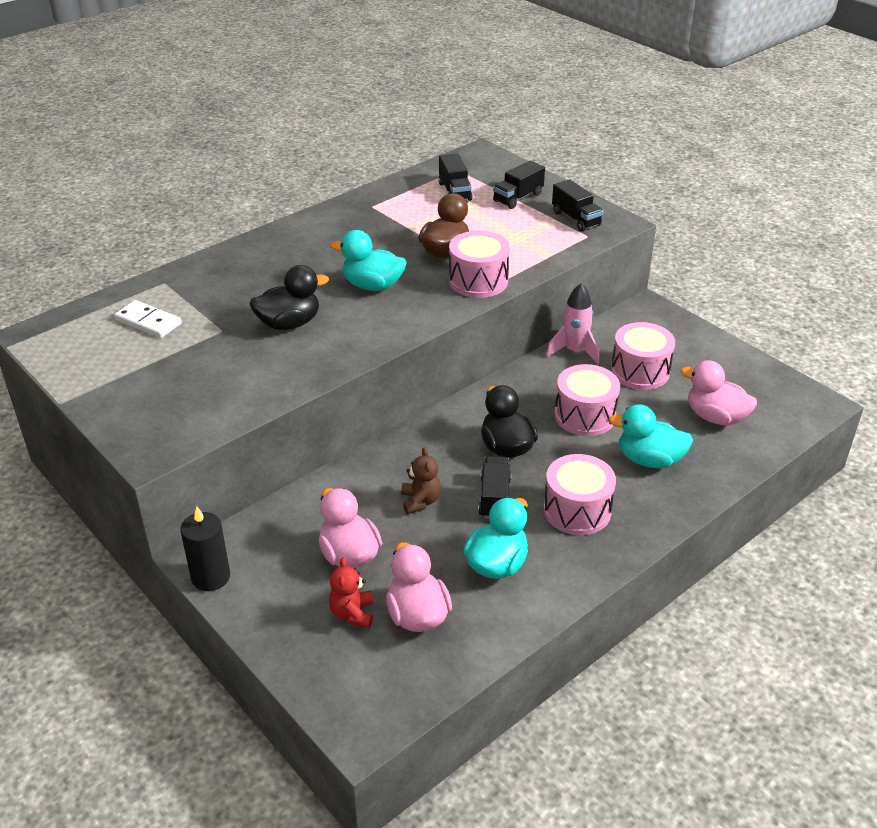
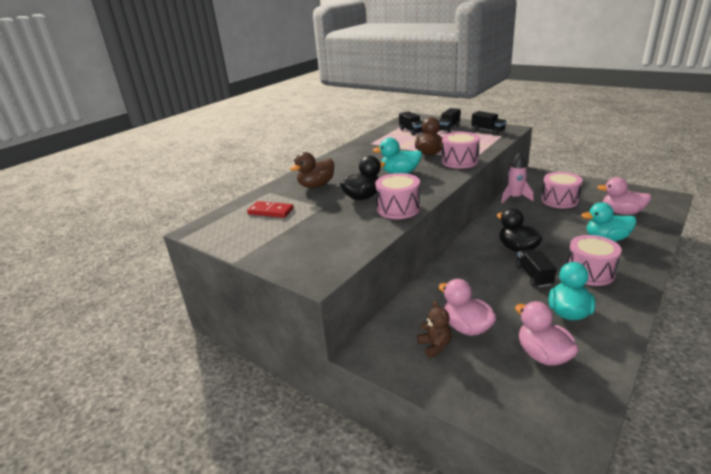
camera: 10 degrees left, 10 degrees down
(148, 322) = (271, 211): white domino -> red domino
(211, 577) = (379, 363): black candle -> none
(237, 284) = (316, 185): none -> brown duck
(352, 613) = (497, 364): red teddy bear -> none
(420, 501) = (489, 287): brown teddy bear -> brown teddy bear (435, 346)
(585, 416) = (548, 225): pink drum -> pink drum (398, 209)

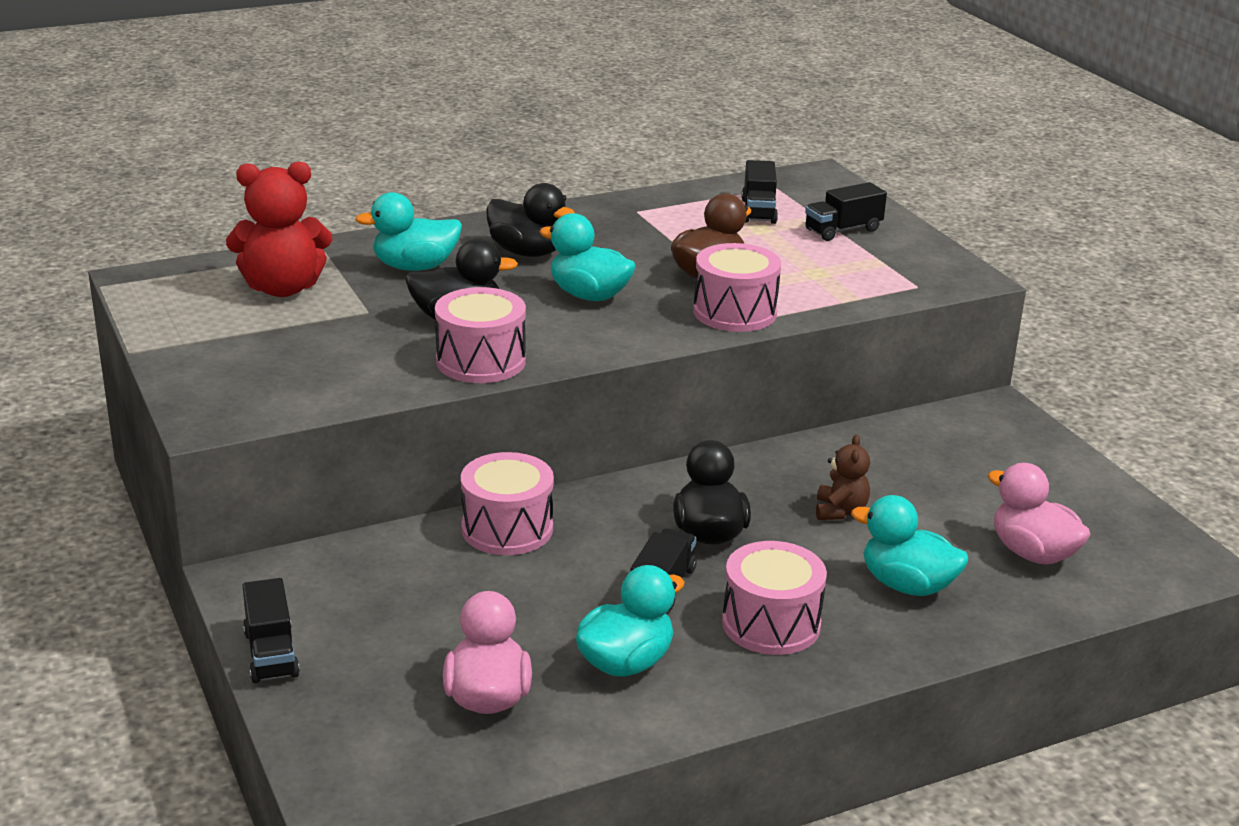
camera: 25 degrees right, 0 degrees up
(271, 211) = (283, 288): red domino -> red teddy bear
(316, 185) = (415, 267): brown duck -> turquoise duck
(353, 167) = (527, 252): none -> black duck
(435, 346) = (350, 614): brown teddy bear -> brown teddy bear (840, 511)
(466, 327) = (433, 612): pink duck -> none
(488, 131) = (912, 265): black truck -> black truck (271, 654)
(515, 198) = (864, 440): pink rocket -> none
(559, 200) = (948, 480): pink drum -> pink drum (507, 529)

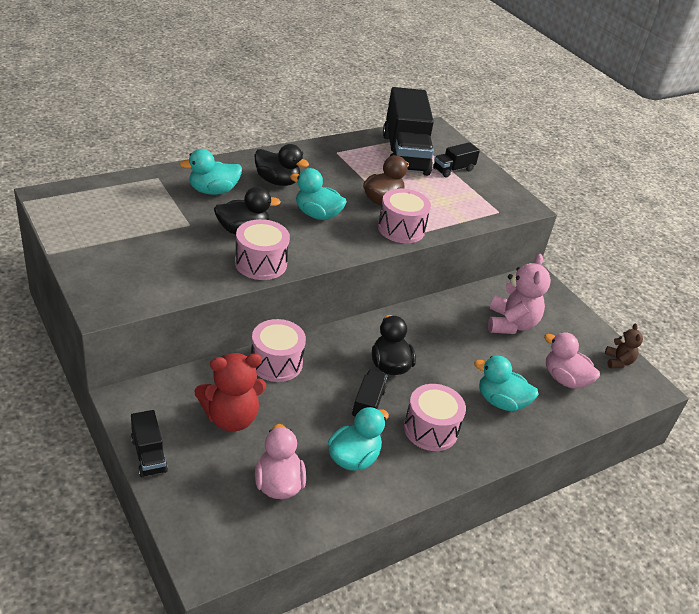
camera: 10 degrees left, 10 degrees up
(283, 288) = (136, 205): red teddy bear -> red teddy bear (231, 418)
(758, 211) = (405, 154): black truck -> black truck, size x2.18
(840, 511) = (459, 350): brown teddy bear -> brown teddy bear (618, 361)
(941, 473) = (511, 324): none -> pink teddy bear

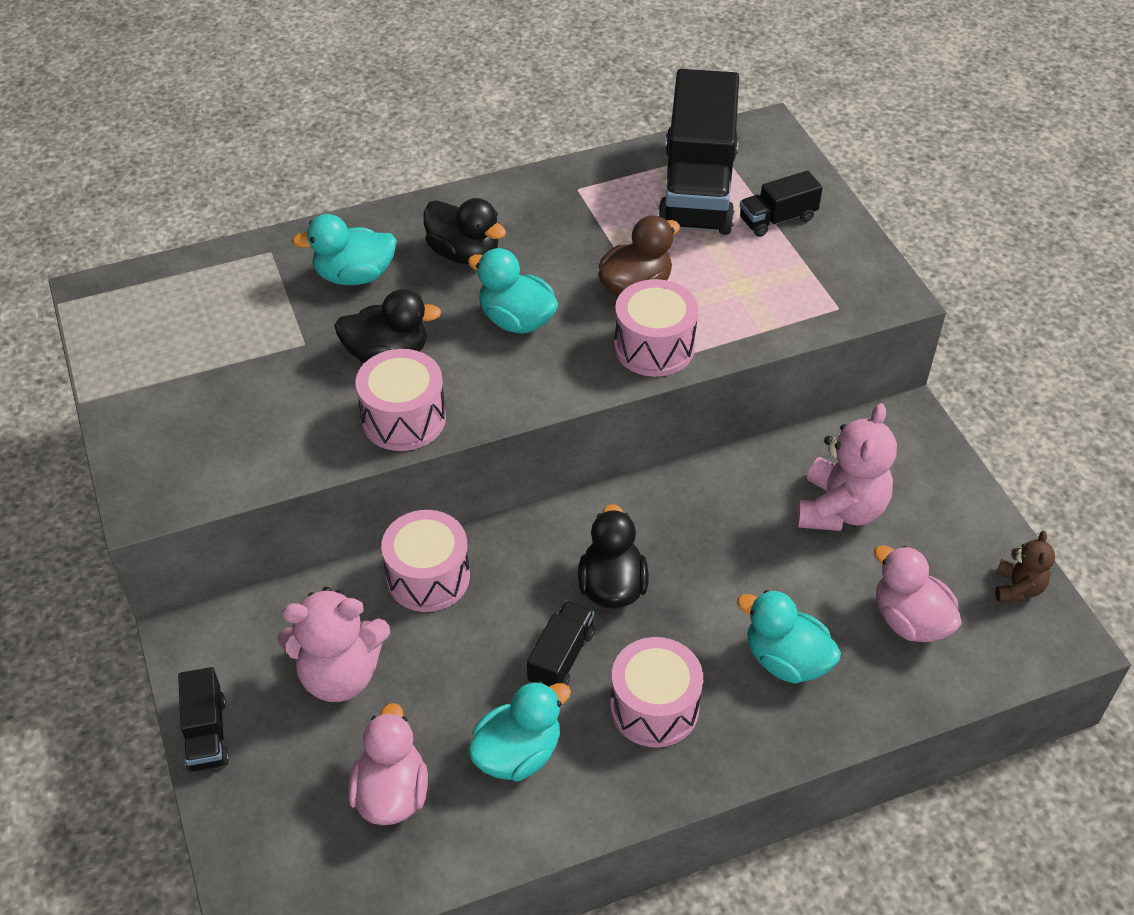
camera: 15 degrees right, 10 degrees up
(231, 418) = (340, 674): red teddy bear -> pink teddy bear

